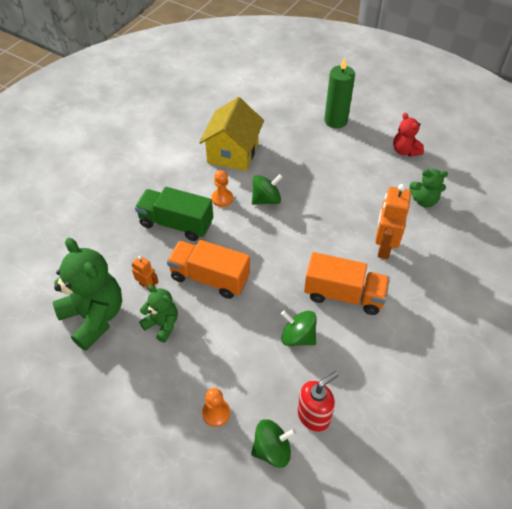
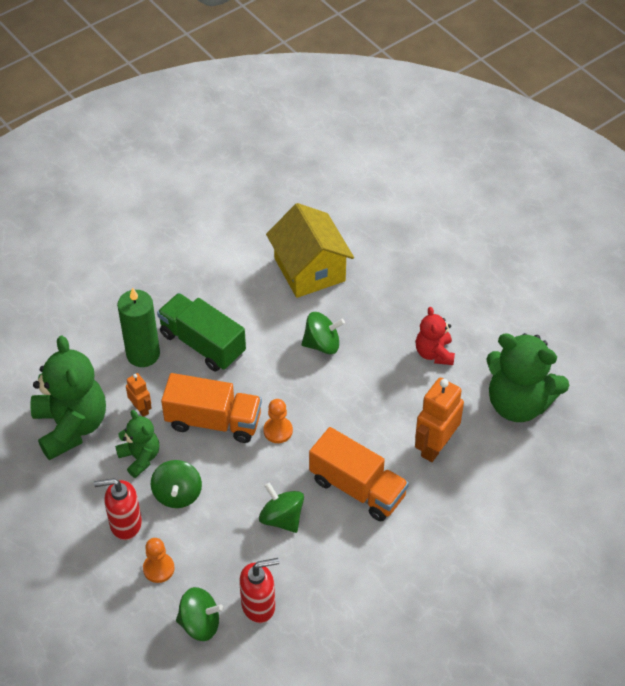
camera: 20 degrees right, 0 degrees up
(172, 383) = (125, 524): none -> red soap dispenser
(205, 344) = (177, 494): none -> green spinning top
(210, 278) = (213, 421): orange truck -> orange truck turned 150 degrees clockwise
(222, 198) = (270, 327): orange pawn -> orange pawn (278, 431)
(233, 152) = (309, 270): yellow house -> yellow house turned 60 degrees counterclockwise
(335, 121) = (463, 261): green candle -> green candle (143, 354)
(405, 151) = (531, 329): red teddy bear -> red teddy bear (434, 353)
(424, 200) = (518, 403): green teddy bear -> green teddy bear, size x1.84

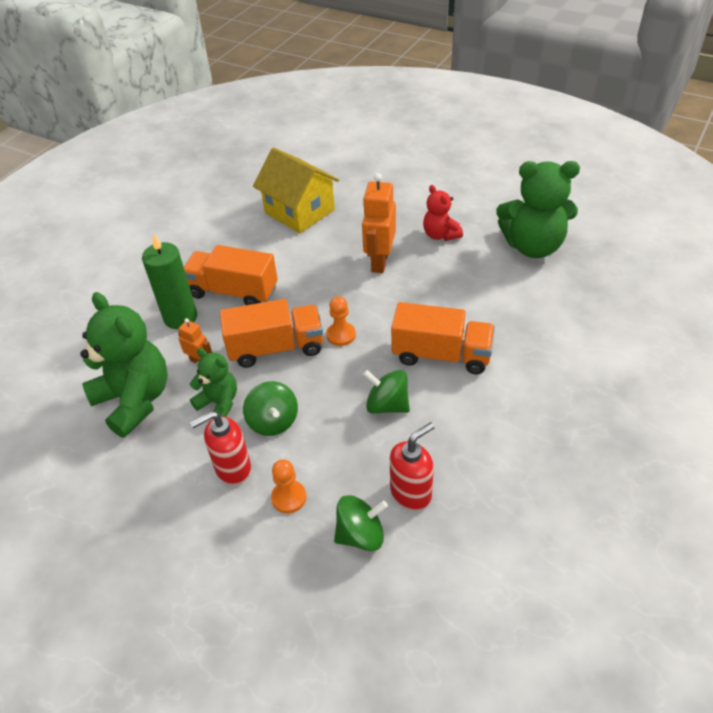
camera: 20 degrees left, 5 degrees down
(202, 344) = (233, 292): green truck -> orange truck
(322, 344) = (341, 258): green spinning top -> none
(435, 446) = (487, 299): orange robot -> orange robot (379, 262)

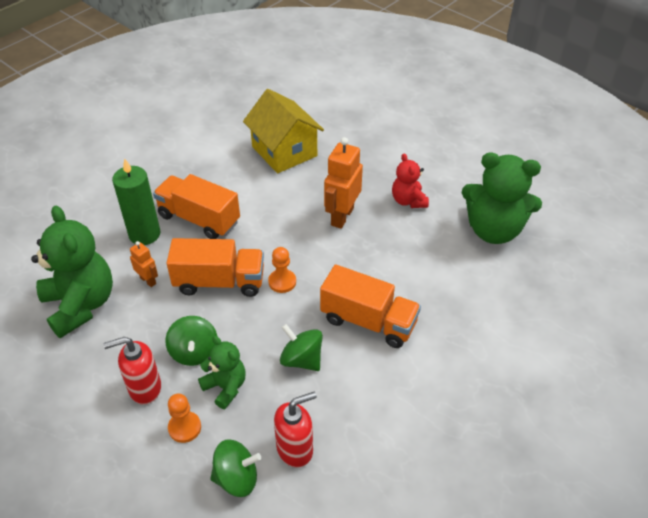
camera: 10 degrees right, 0 degrees up
(219, 403) = (152, 323): green teddy bear -> green teddy bear (225, 387)

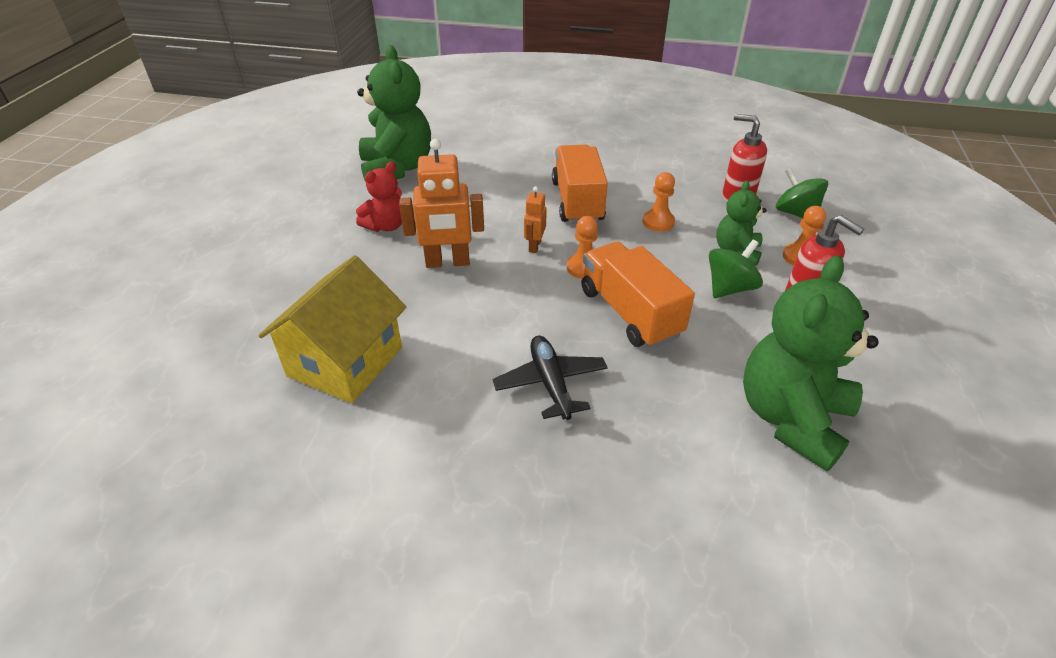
camera: 120 degrees left, 5 degrees down
(144, 234) = (627, 427): green candle -> none
(148, 280) = (691, 375): orange robot -> orange robot (534, 246)
(199, 219) = (550, 383): orange truck -> black plane
(301, 359) = (658, 222): green spinning top -> orange pawn

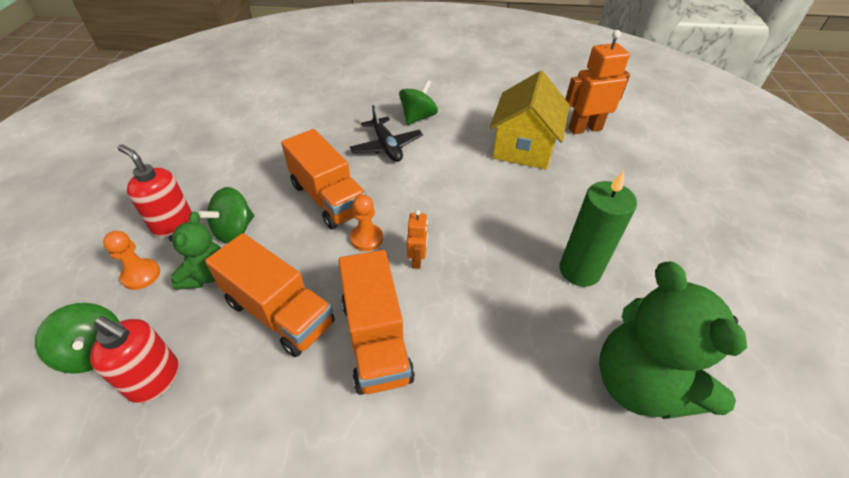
camera: 170 degrees right, 5 degrees up
(386, 226) = (579, 270): red teddy bear -> green candle
(447, 262) = (494, 231): orange robot -> orange robot (584, 129)
(488, 442) = (418, 117): none -> green spinning top
(658, 222) = (279, 312): orange pawn -> orange truck
(791, 418) = (238, 141): green teddy bear -> none

